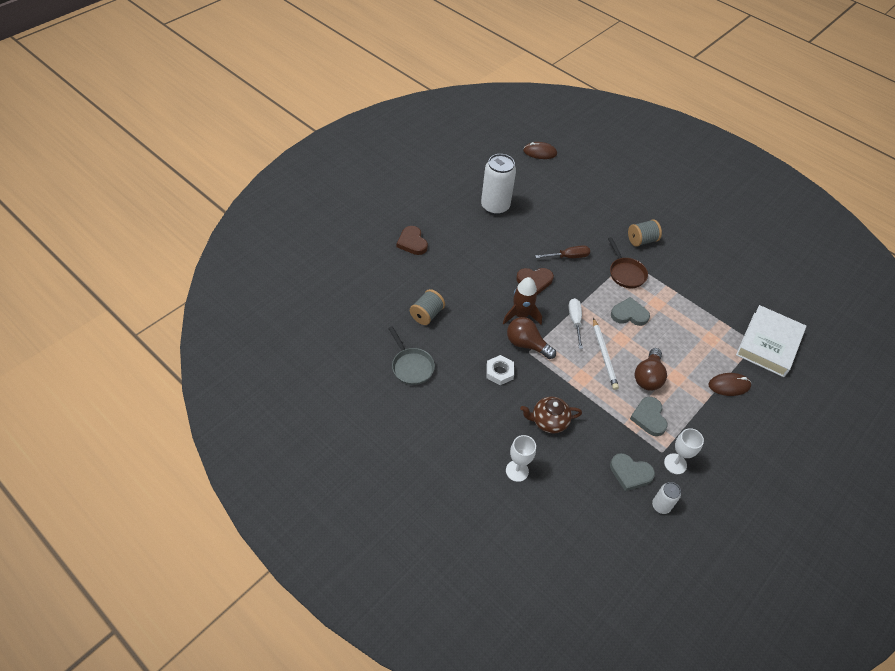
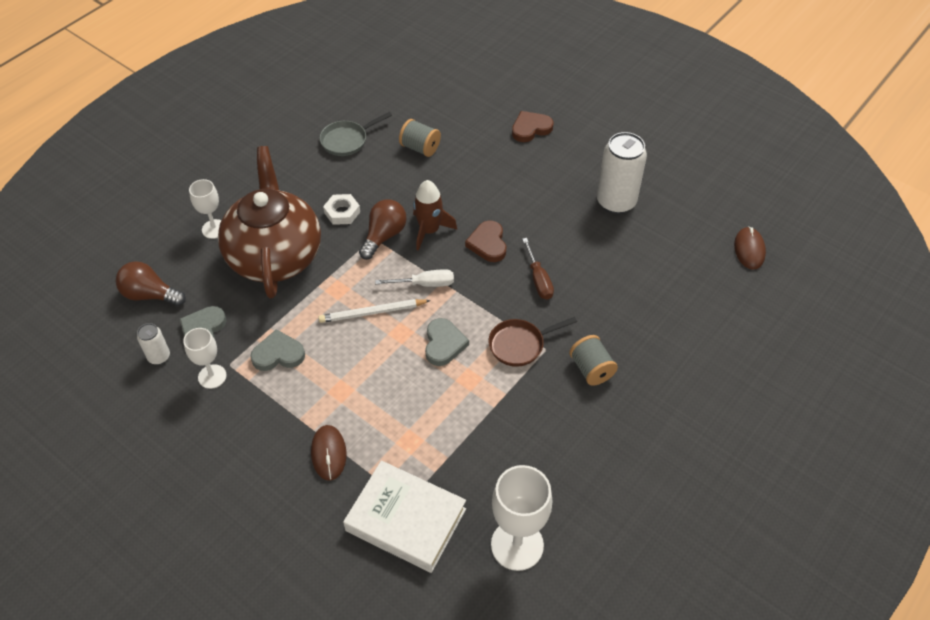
camera: 90 degrees right, 0 degrees up
(548, 421) = (275, 256): brown teapot -> brown teapot, size x2.23
(648, 377) = (340, 358): brown light bulb -> brown light bulb (150, 295)
(772, 291) = (517, 545): none -> white goblet

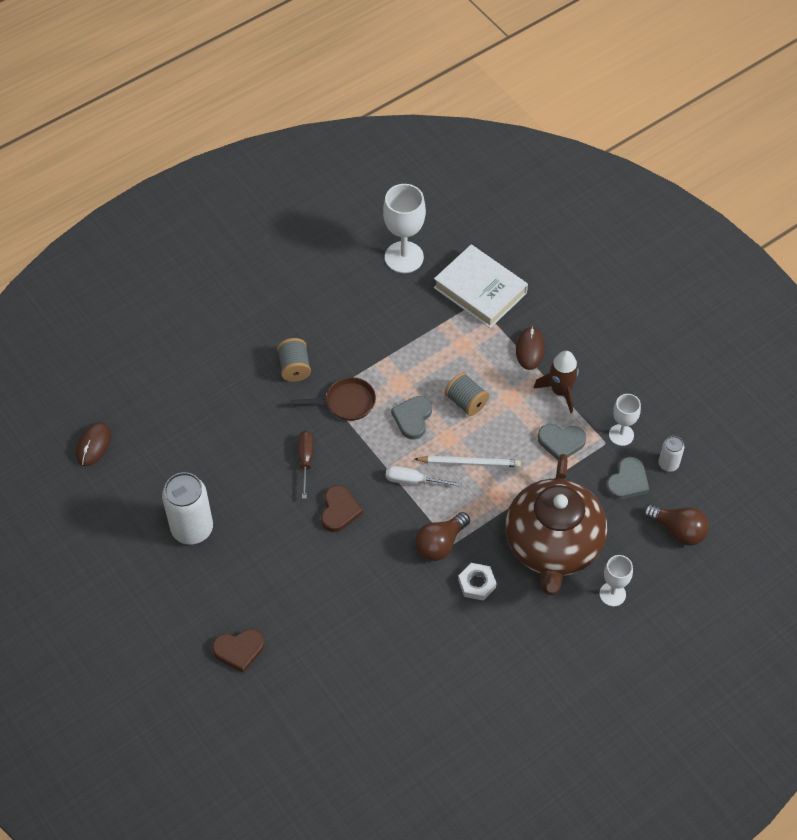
camera: 165 degrees left, 5 degrees up
(347, 140) = (452, 684): grey pan -> none
(420, 148) = (372, 652): grey spool -> grey spool (466, 402)
(429, 230) = (393, 539): brown rocket -> brown rocket (560, 391)

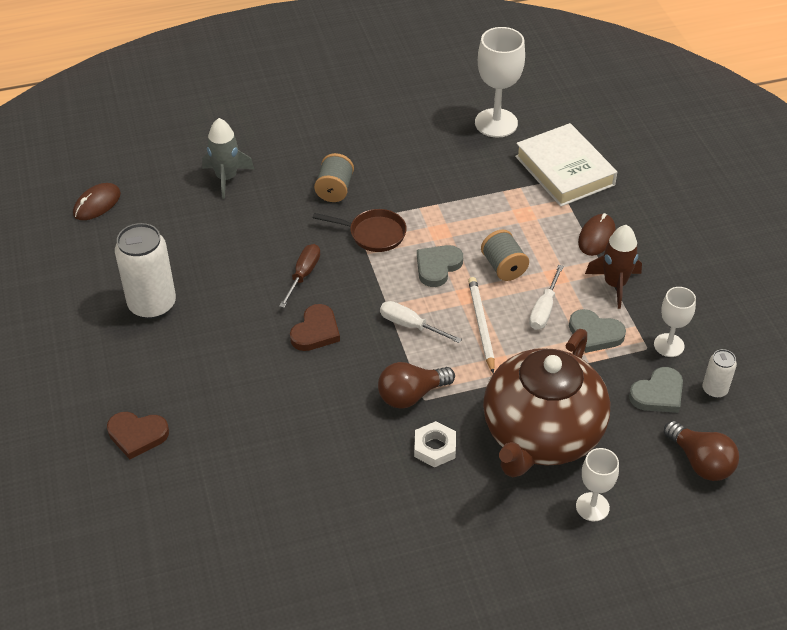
camera: 20 degrees right, 10 degrees down
(195, 384) = (226, 178): none -> grey rocket
(469, 463) = (481, 325): white pencil -> white pencil turned 120 degrees counterclockwise
(513, 432) = (544, 309): none -> white screwdriver

